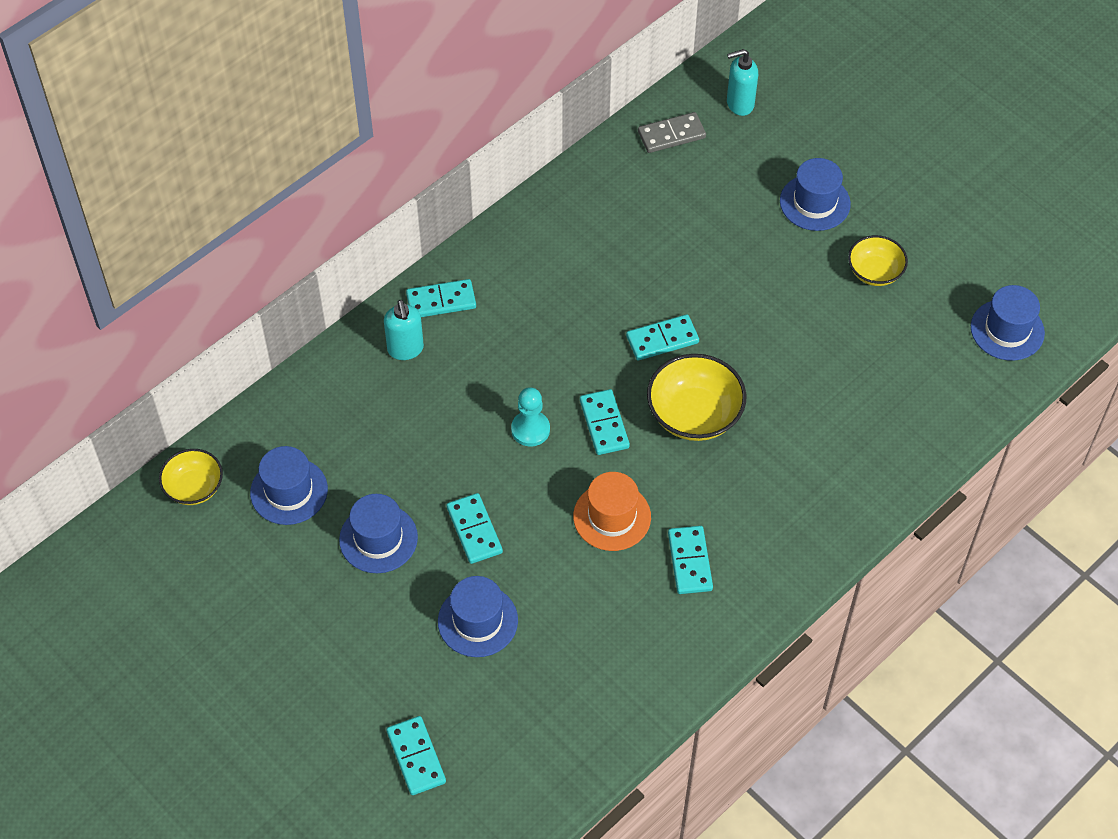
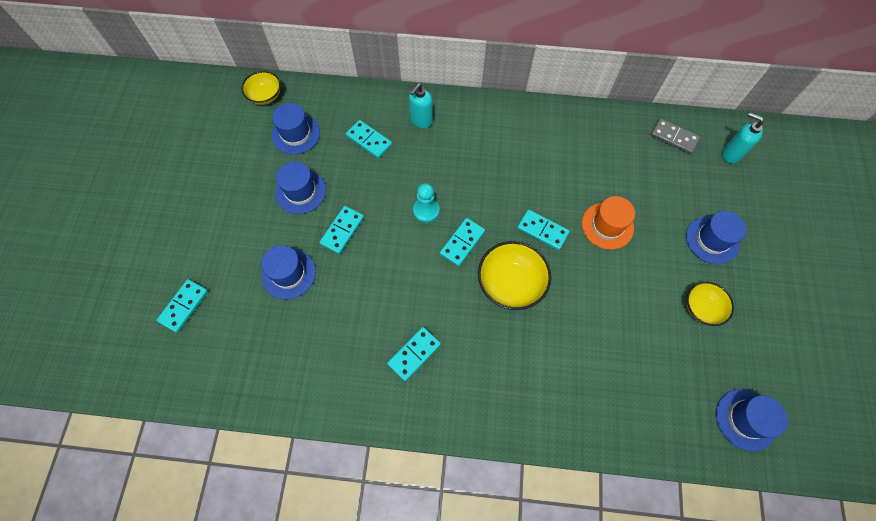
camera: 50 degrees right, 10 degrees up
(441, 301) = (464, 114): turquoise domino -> turquoise domino (369, 140)
(612, 517) = (408, 291): orange hat -> orange hat (607, 226)

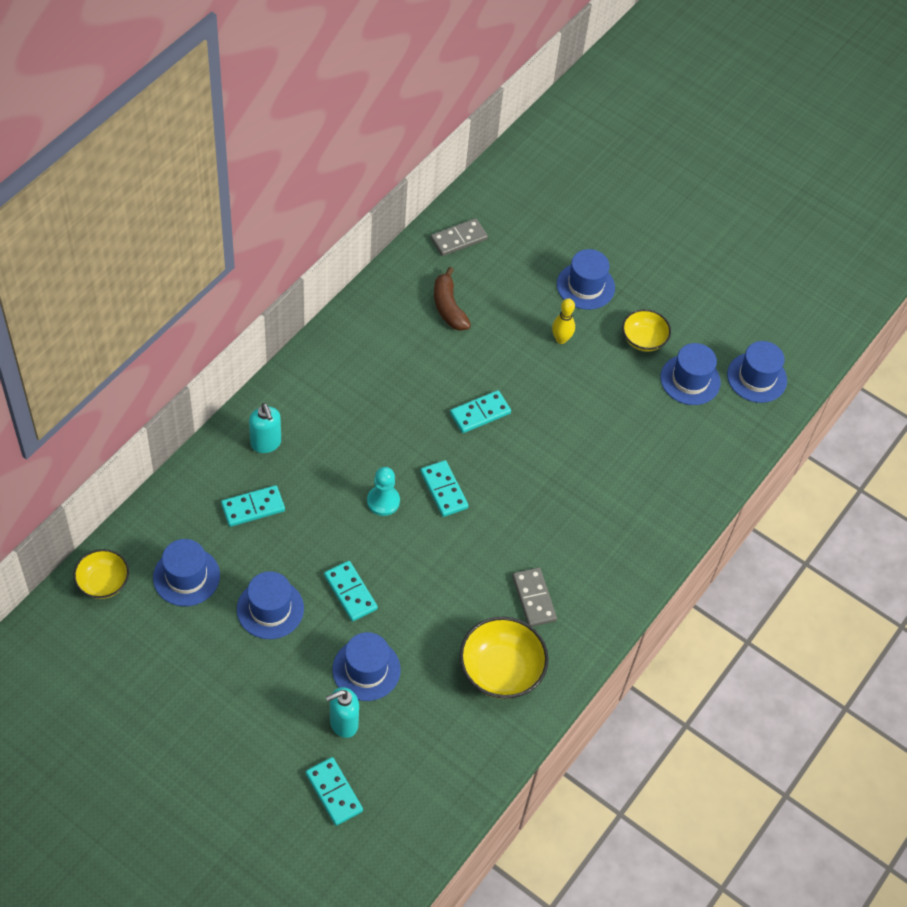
camera: 65 degrees left, 10 degrees down
(414, 354) = (534, 598): turquoise domino -> grey domino
(511, 283) = (517, 474): yellow bowl -> yellow bowl (501, 670)
(607, 226) = (513, 357): orange hat -> none
(612, 163) = (448, 307): none -> brown banana
(650, 249) = (561, 339): none -> yellow bowling pin
(696, 365) = (690, 380): none -> blue hat
(730, 154) = (510, 208): turquoise soap dispenser -> turquoise soap dispenser (343, 723)

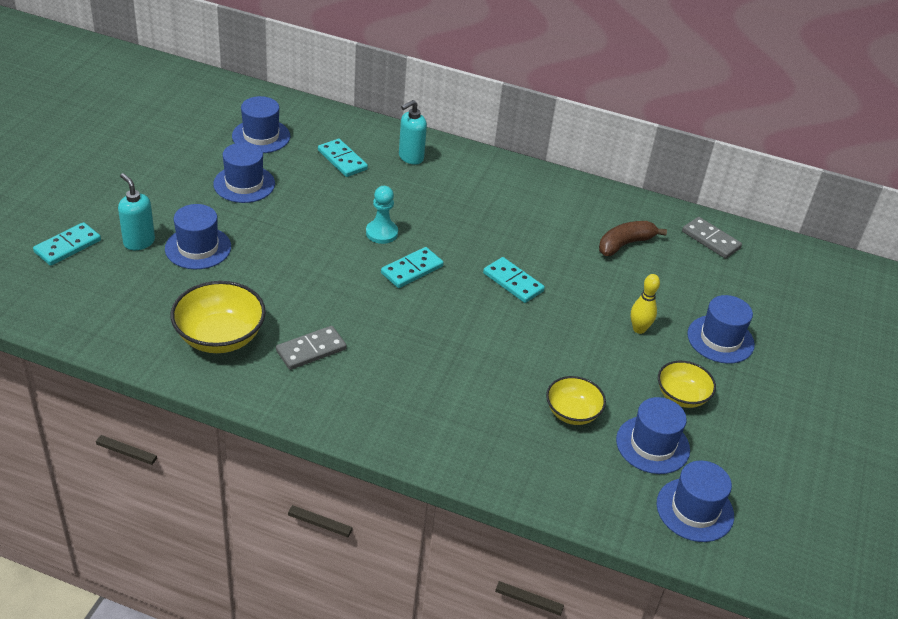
camera: 75 degrees right, 15 degrees down
(103, 582) = (241, 98): yellow bowl -> yellow bowl (572, 413)
(350, 592) = (276, 227): turquoise domino -> none

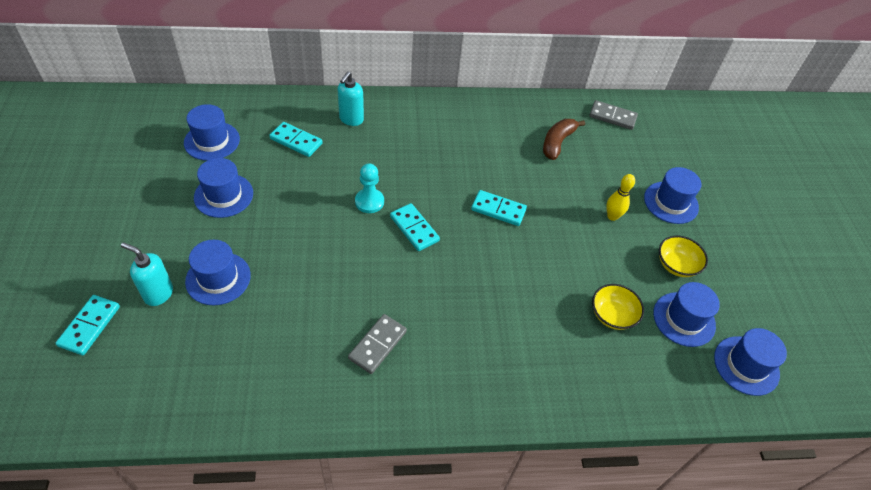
camera: 25 degrees left, 10 degrees up
(220, 337) = (290, 366): yellow bowl -> none
(412, 270) = (414, 229): turquoise domino -> turquoise domino turned 60 degrees counterclockwise

